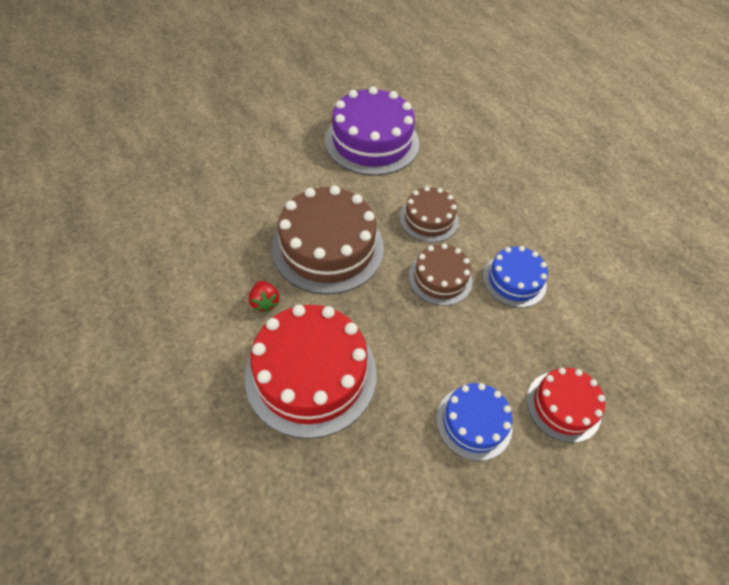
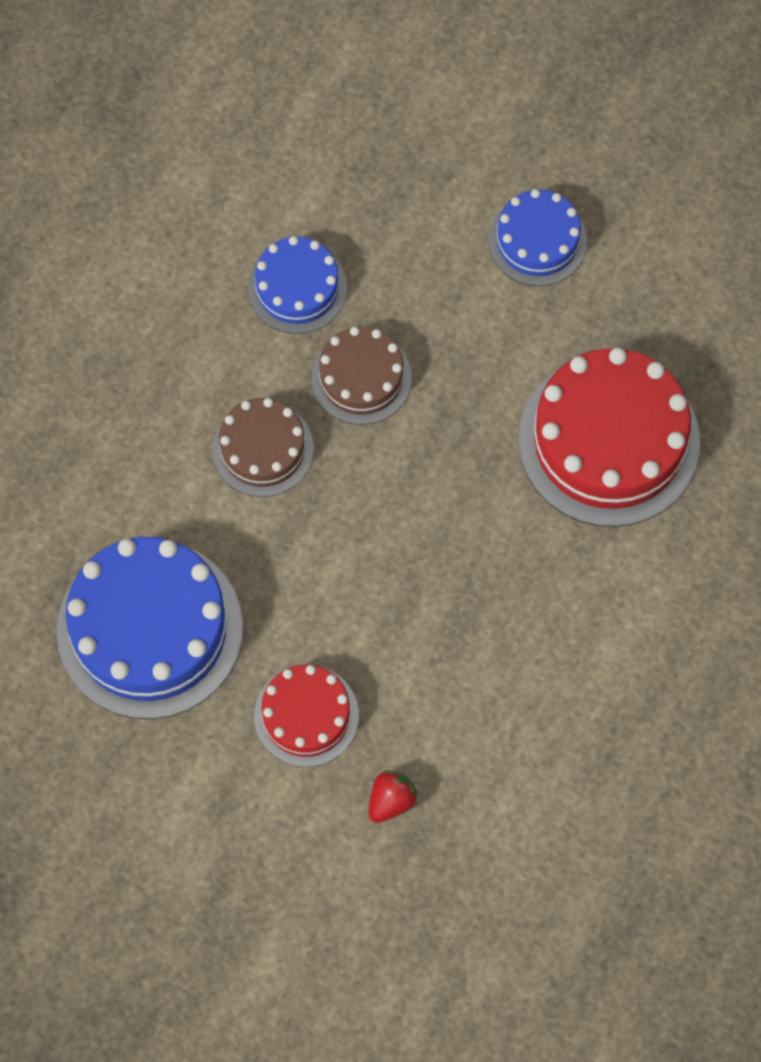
camera: 120 degrees left, 15 degrees up
(265, 302) = (557, 562): red strawberry -> red strawberry (391, 801)
(328, 248) = (414, 547): brown cake -> none
(371, 142) = (149, 629): purple cake -> blue cake
(563, 406) = (448, 160): red cake -> red cake (306, 715)

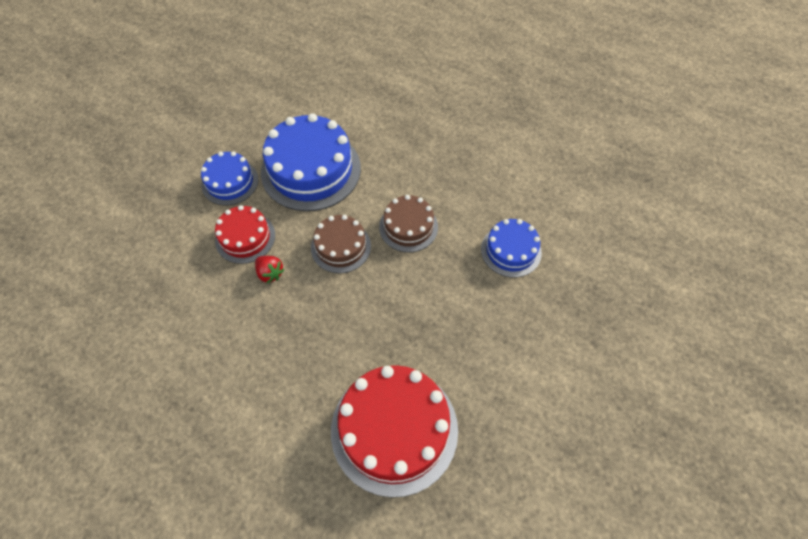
camera: 95 degrees right, 10 degrees down
(361, 377) = (450, 280): brown cake -> brown cake (341, 247)
(391, 801) = (184, 276): red strawberry -> red strawberry (270, 273)
(537, 241) = (547, 396): blue cake -> blue cake (230, 182)

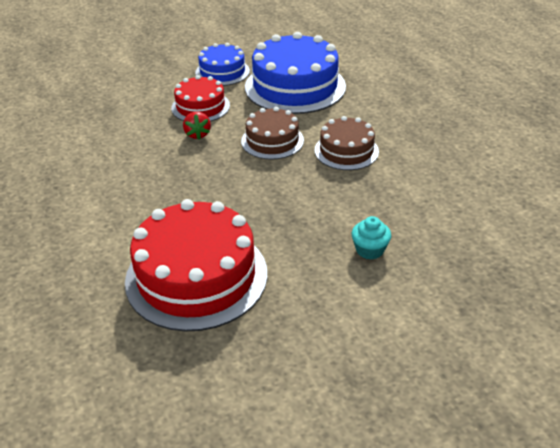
camera: 35 degrees right, 20 degrees down
(498, 323) = (369, 250): none -> turquoise cupcake
(511, 251) = (434, 205): blue cake -> none

